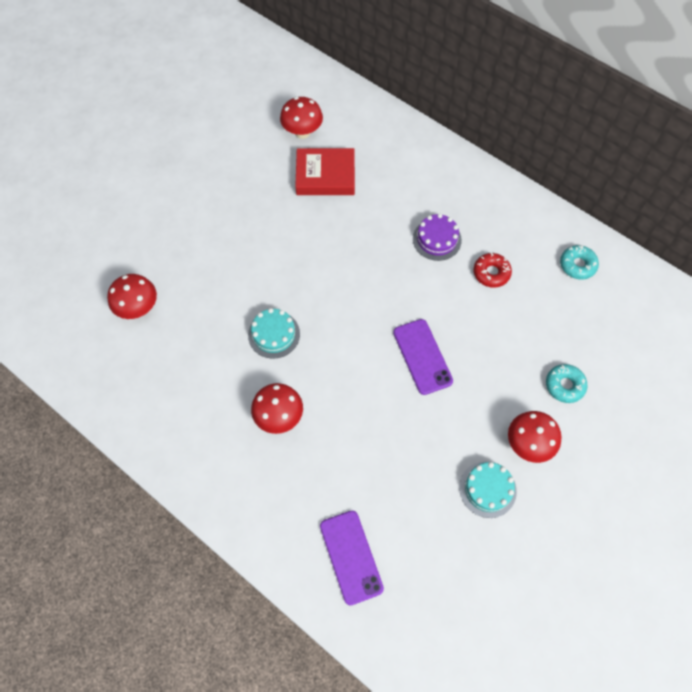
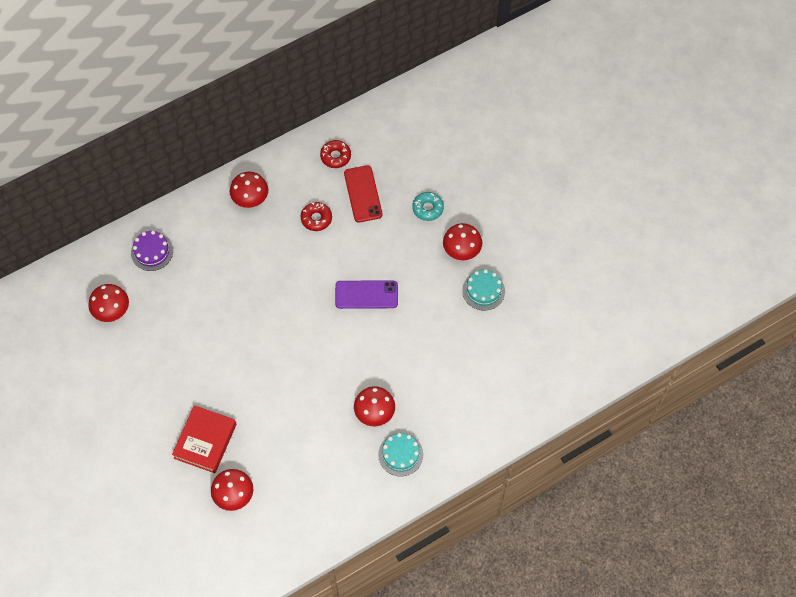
camera: 70 degrees left, 0 degrees up
(274, 334) = (303, 396): turquoise cake -> turquoise cake (400, 454)
(325, 176) = (168, 308): red book -> red book (205, 441)
(351, 557) = (498, 397): purple phone -> none
(437, 239) = (269, 245): purple cake -> purple cake (152, 252)
(482, 203) = (250, 199): none -> red mushroom
(546, 309) = (363, 194): none -> red phone
(577, 265) = (335, 156): turquoise donut -> red donut

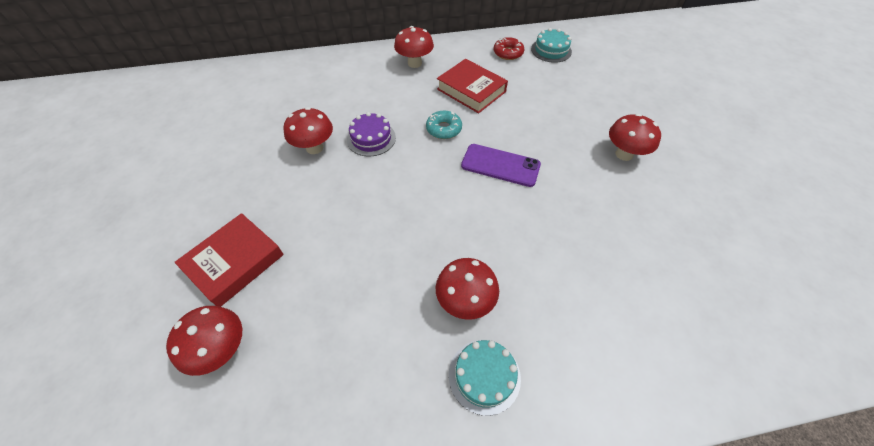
camera: 20 degrees right, 10 degrees down
(112, 311) = (233, 110): red mushroom -> red mushroom (314, 148)
(152, 252) = (302, 77): purple cake -> purple cake (371, 138)
(316, 218) = (471, 90): red donut -> red book
(363, 194) = (525, 83): red phone -> none
(428, 208) = (591, 109): turquoise donut -> turquoise donut (444, 129)
(483, 290) = (646, 199): turquoise cake -> turquoise cake (551, 50)

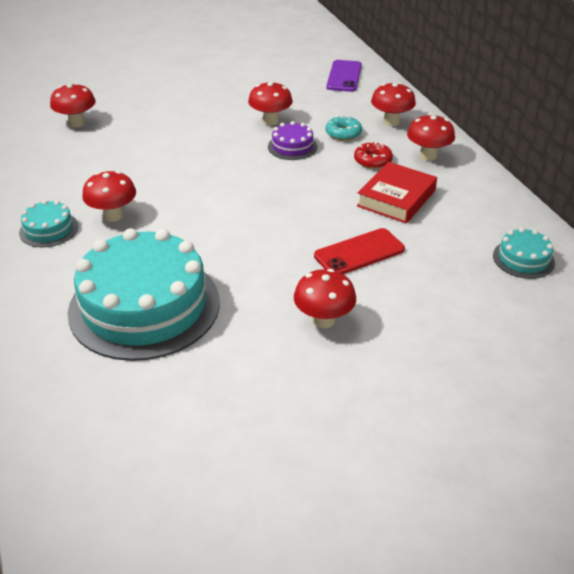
camera: 80 degrees right, 15 degrees down
(234, 262) = (144, 112): red book -> none
(353, 72) = (391, 122): none -> red mushroom
(444, 129) = (321, 186): turquoise donut -> turquoise donut (343, 133)
(500, 165) = (277, 226): purple phone -> purple phone (344, 76)
(508, 53) = (492, 221): red donut -> red donut (372, 160)
(541, 122) = (359, 252): none -> red phone
(619, 274) = (144, 306): none -> turquoise cake

